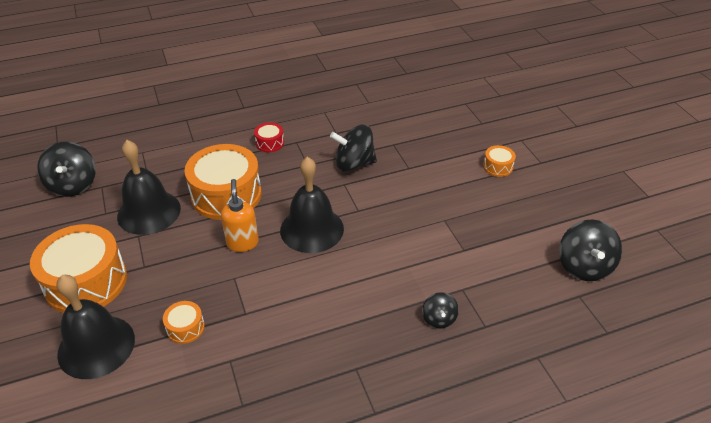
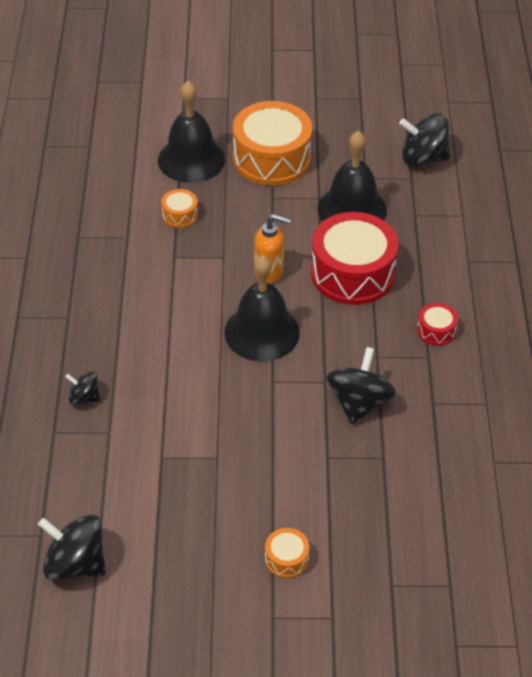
camera: 110 degrees right, 5 degrees up
(226, 195) = (352, 273): orange drum -> red drum

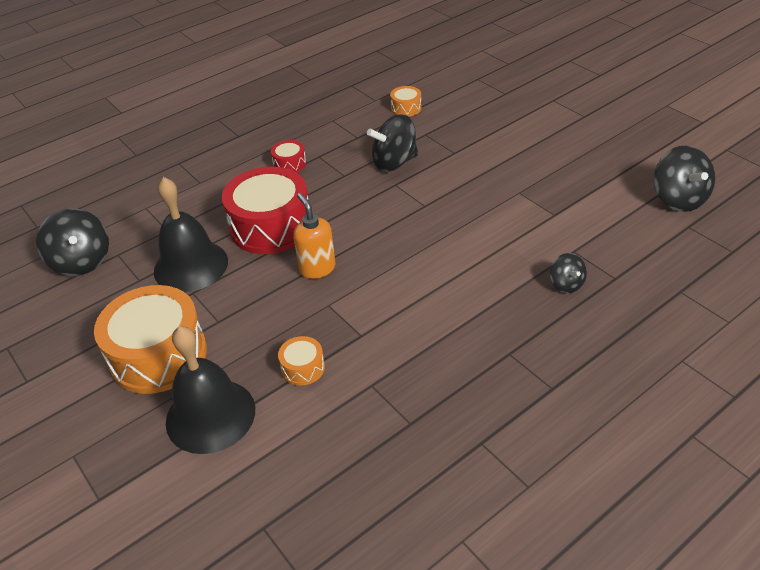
camera: 125 degrees left, 5 degrees down
(262, 332) = (385, 236): black bell -> none
(286, 559) = (544, 130): orange drum -> orange drum (406, 108)

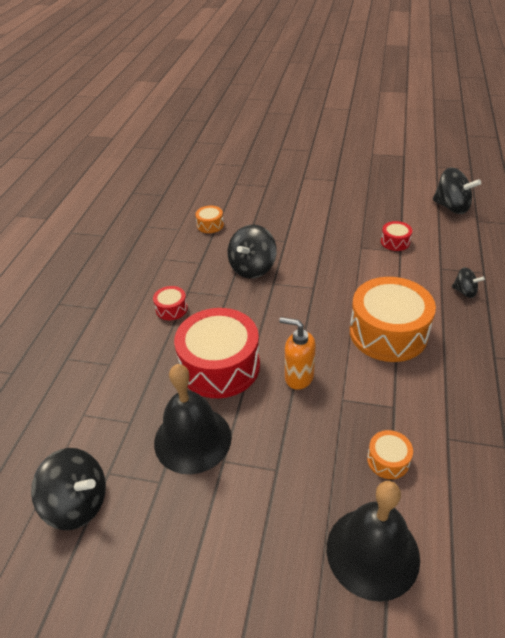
camera: 40 degrees left, 0 degrees up
(158, 355) = (264, 535): orange drum -> orange drum (388, 333)
(561, 204) = (395, 242): none -> red drum

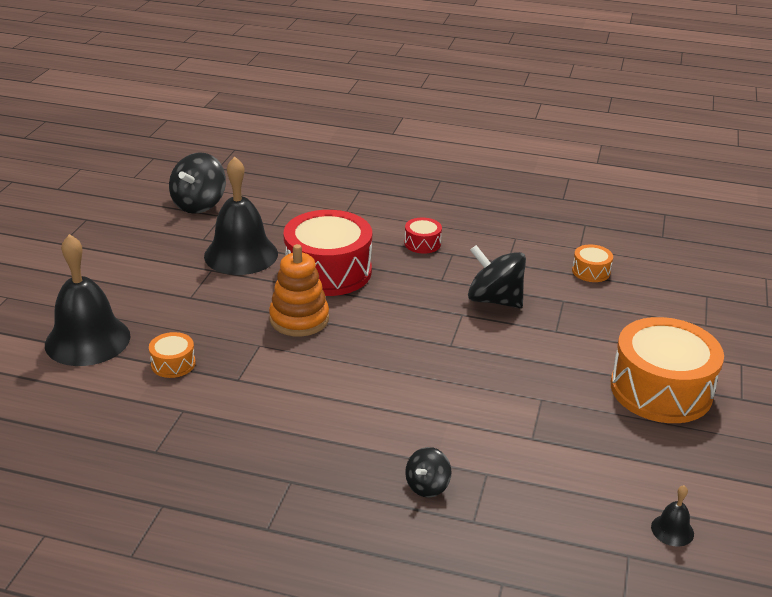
camera: 90 degrees right, 10 degrees down
(298, 377) = (299, 319): orange soap dispenser -> orange stacking toy
(388, 333) = (354, 395): orange drum -> orange drum (661, 390)
(395, 242) = (556, 437): red drum -> none
(451, 207) = (672, 530): black spinning top -> black bell

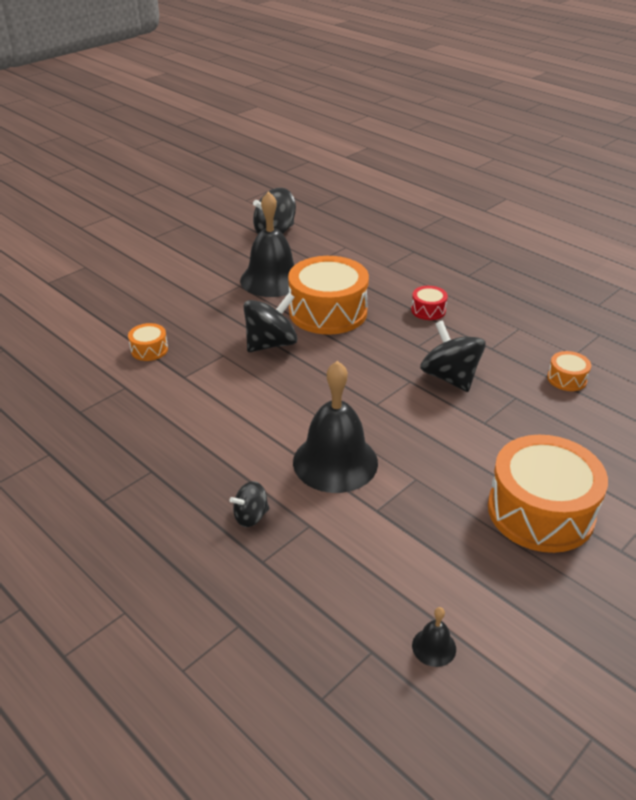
camera: 30 degrees right, 5 degrees up
(87, 340) = (108, 313): black bell -> black bell (335, 462)
(299, 319) = (271, 344): orange stacking toy -> black spinning top
(328, 271) = (328, 312): red drum -> orange drum

